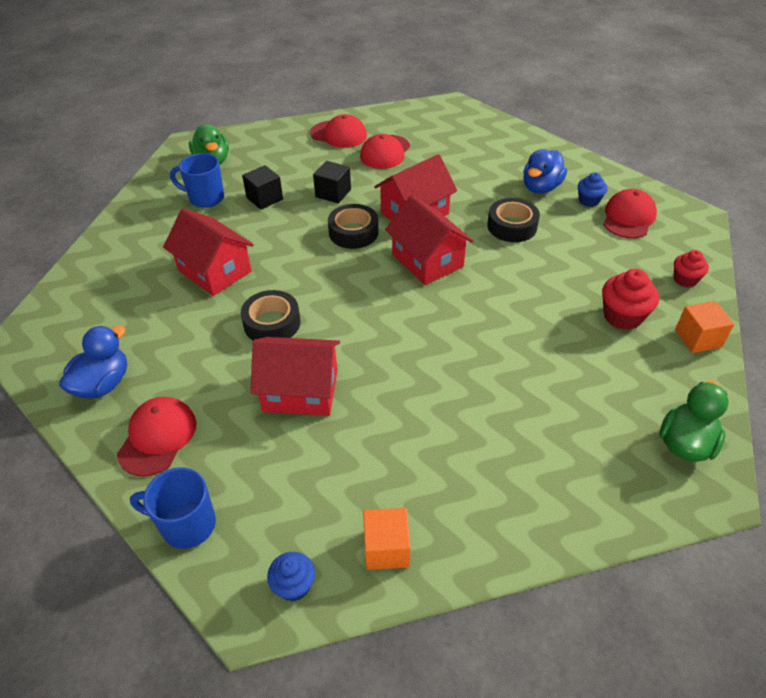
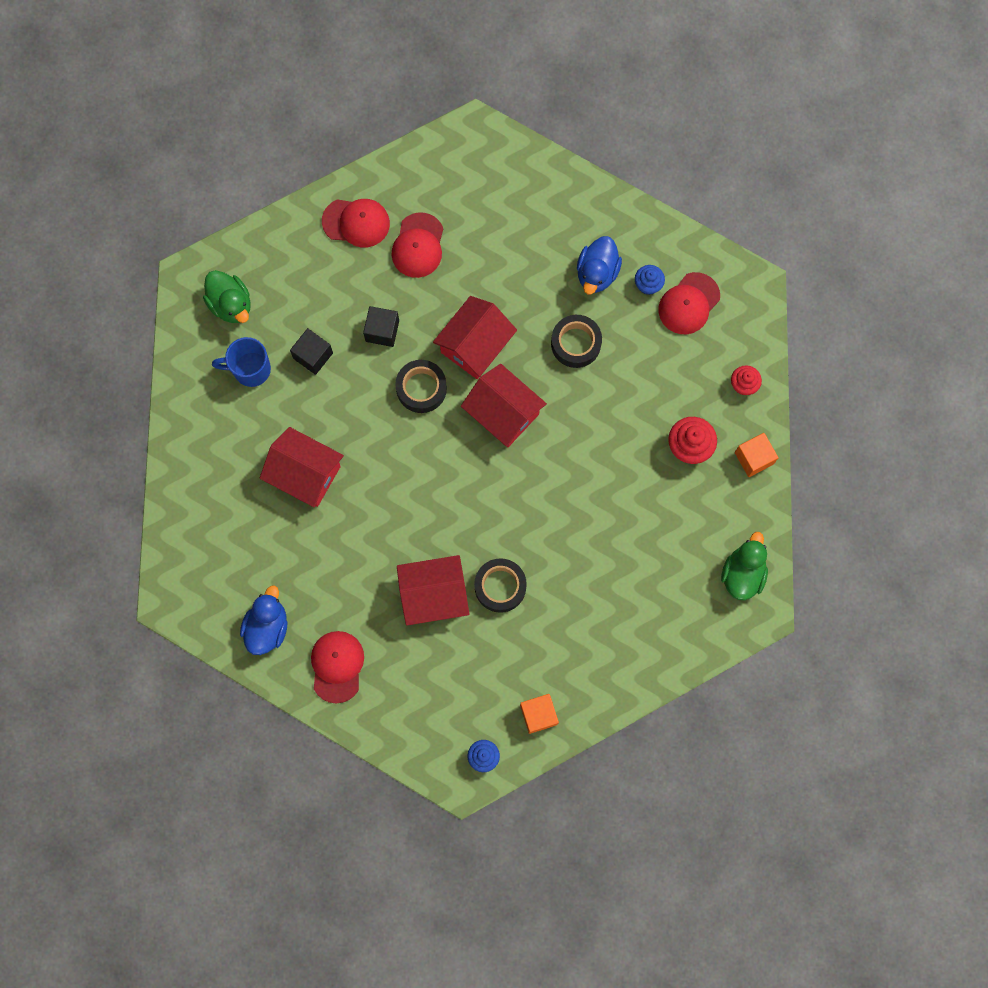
camera: 15 degrees left, 30 degrees up
(187, 524) = (392, 732): blue mug -> none
(272, 323) = (384, 527): black tape -> black tape (500, 586)
(628, 217) = (689, 304): red cap -> red cap turned 150 degrees counterclockwise

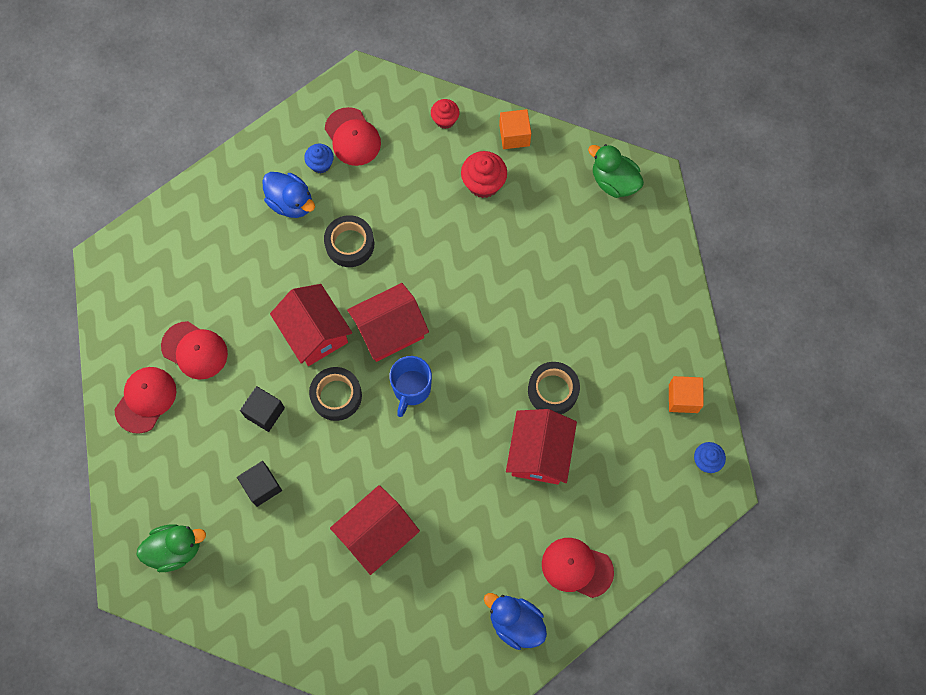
camera: 70 degrees left, 5 degrees down
(250, 369) = (250, 552): blue mug -> blue mug (411, 389)

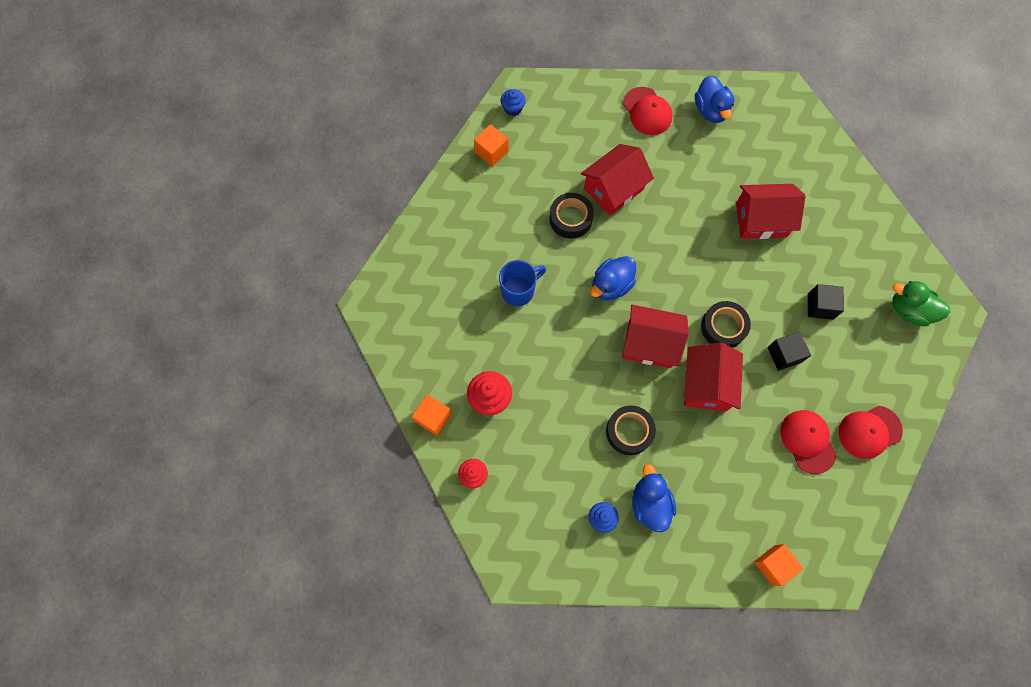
camera: 140 degrees left, 0 degrees up
(160, 231) = (773, 565): none -> orange cube
(352, 137) = (557, 521): red cap -> none
(411, 389) = (666, 292): blue mug -> blue mug (519, 290)
(464, 356) = (611, 285): none -> blue duck
(614, 182) = (396, 323): green duck -> none

